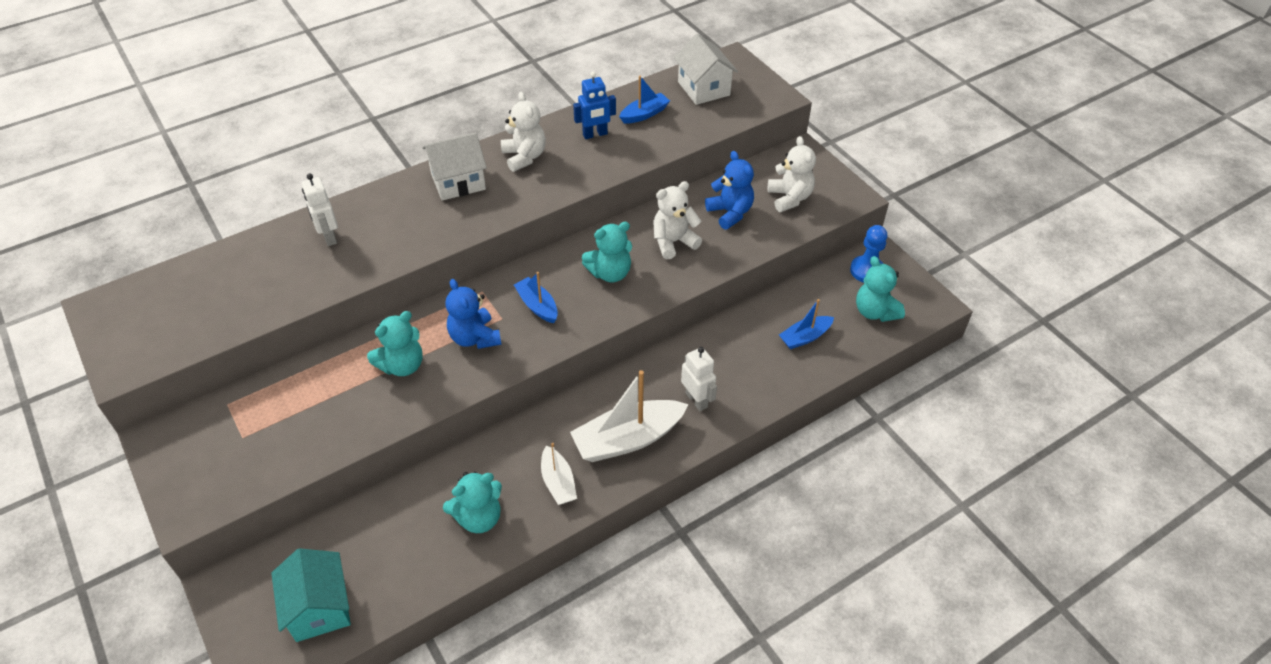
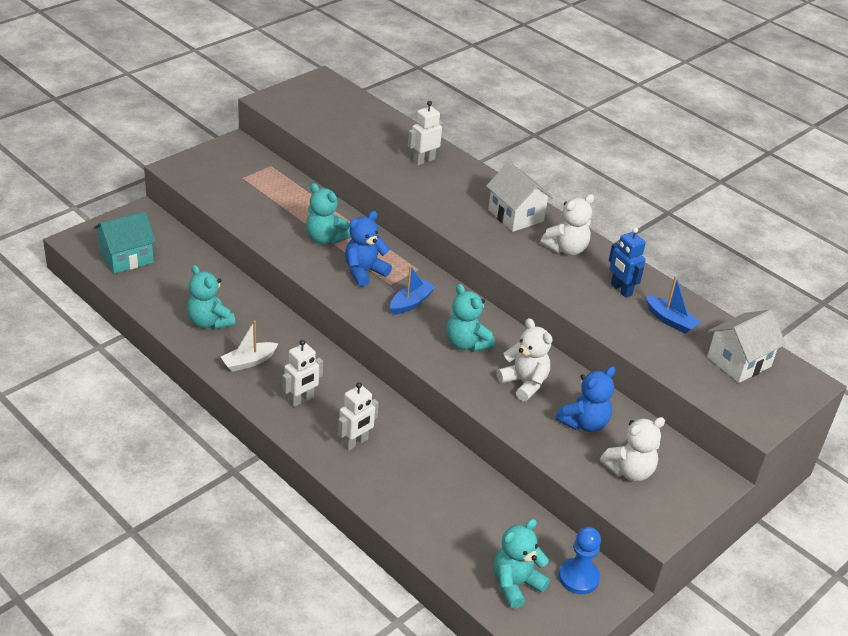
camera: 75 degrees right, 10 degrees down
(628, 439) = (301, 400): white boat -> white robot
(805, 337) = (459, 522): blue boat -> none

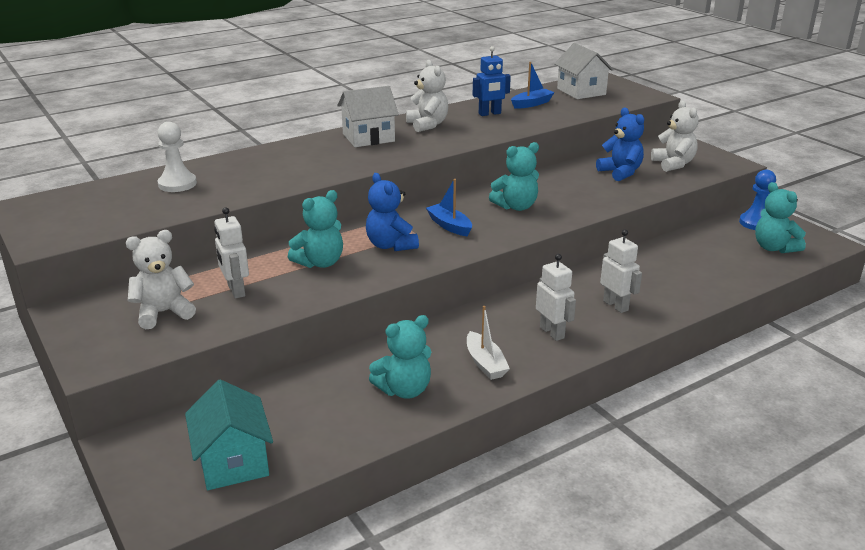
camera: 75 degrees left, 10 degrees down
(378, 133) = (177, 184): none -> white pawn
(423, 160) = (249, 166): white robot -> white robot (236, 291)
(524, 383) = (572, 189): white teddy bear -> white teddy bear (164, 313)

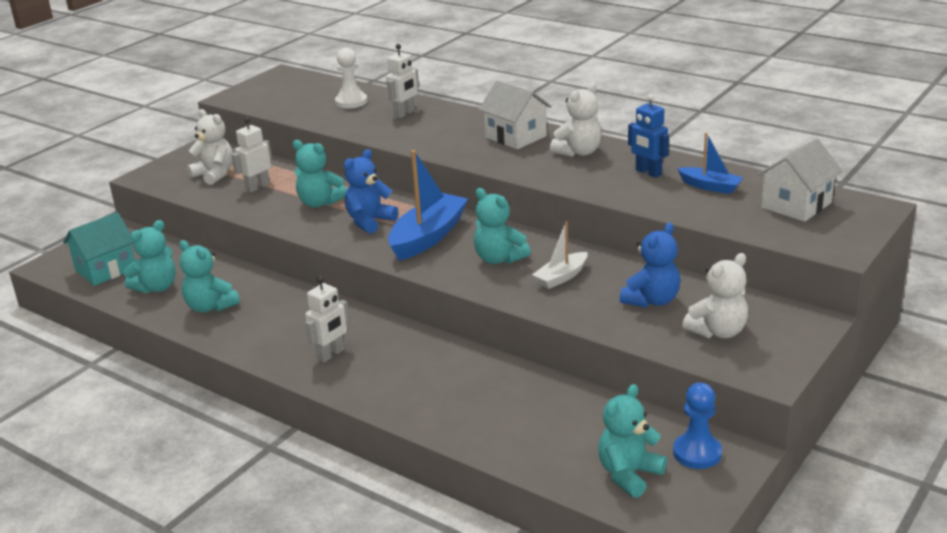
camera: 70 degrees right, 0 degrees up
(323, 423) = (156, 287): none -> turquoise teddy bear
(449, 226) = (428, 237): blue boat -> blue boat, size x1.80
(485, 363) = (263, 332): white boat -> white boat (561, 277)
(616, 305) = (403, 380): white robot -> white robot (404, 113)

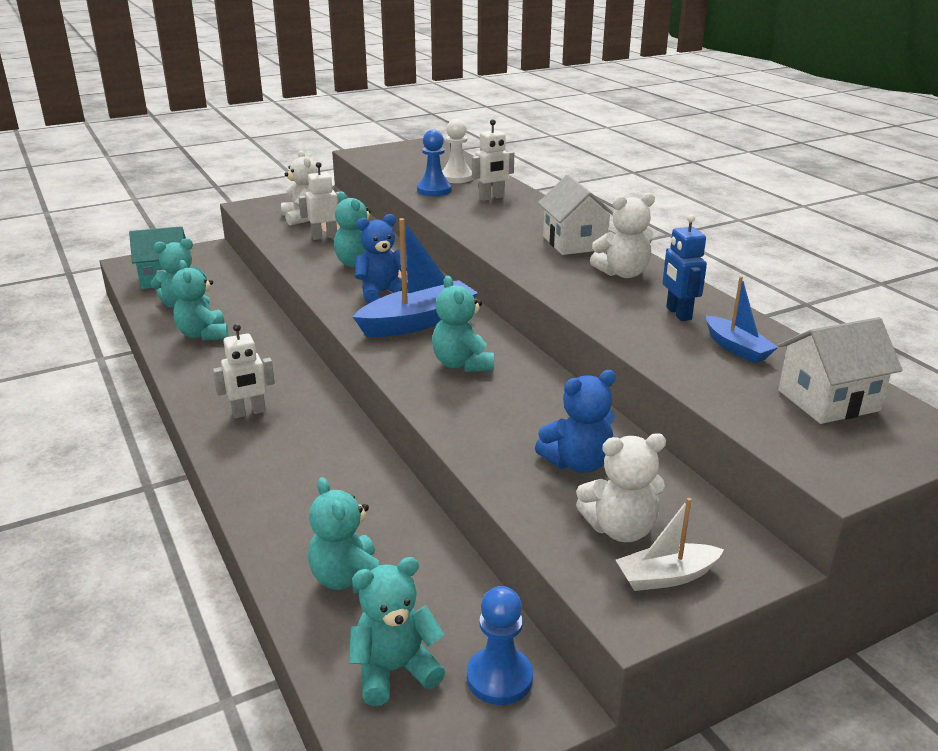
camera: 25 degrees right, 0 degrees up
(345, 118) = (434, 190): none -> blue pawn
(541, 436) = (349, 579): none -> turquoise teddy bear
(561, 277) = (505, 403): white boat -> white boat (666, 576)

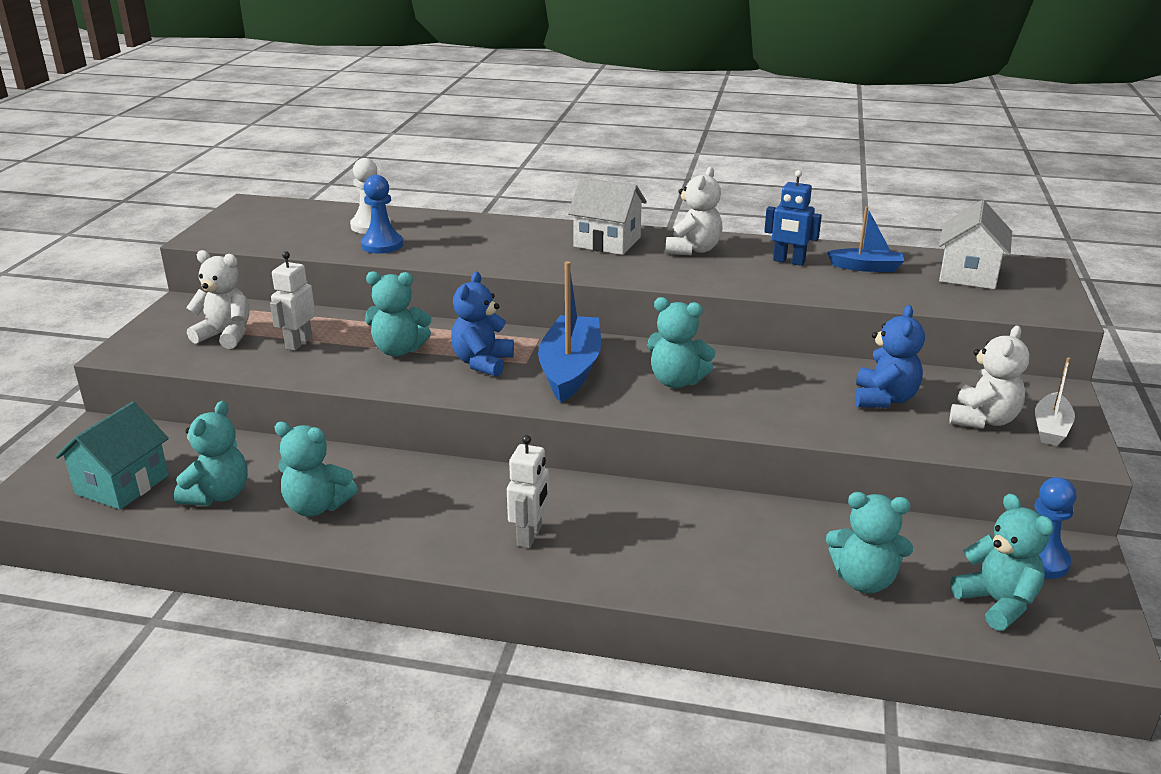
camera: 50 degrees left, 0 degrees up
(394, 670) = (997, 603): turquoise teddy bear -> turquoise teddy bear turned 135 degrees clockwise
(491, 198) = (450, 232): white robot -> none

